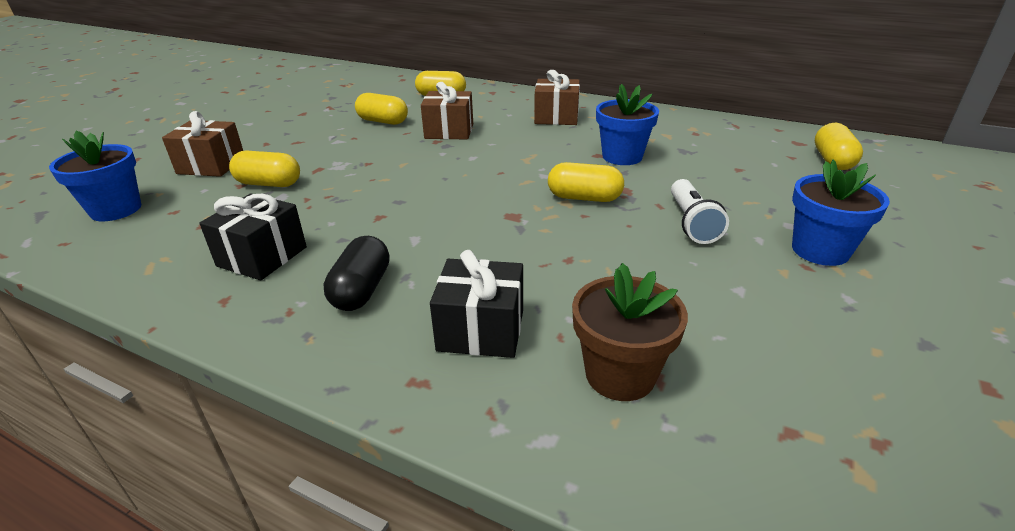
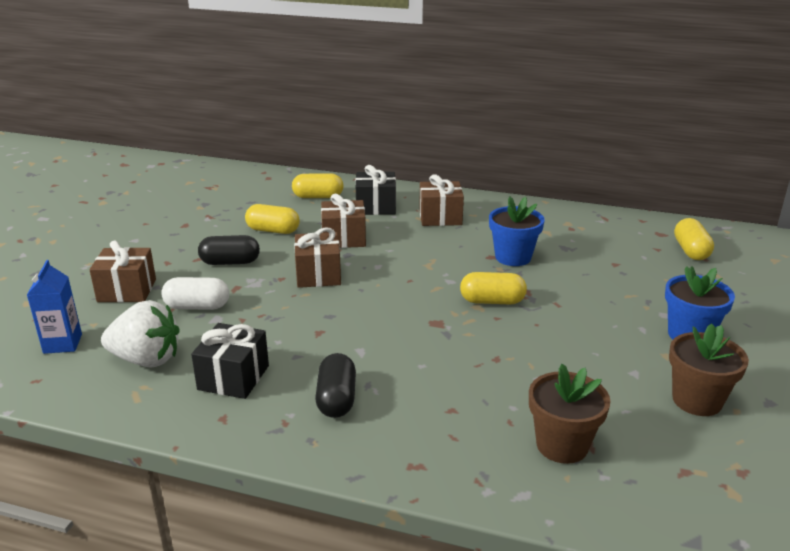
camera: 10 degrees left, 5 degrees down
(116, 210) = (62, 344): blue flower pot -> blue carton
(185, 231) = (146, 359): none -> white strawberry
(269, 184) = (197, 306): yellow capsule -> white capsule
(325, 146) = (230, 262): none -> black capsule
(407, 162) = (318, 275): none -> brown gift
(481, 330) = (447, 422): black gift -> black gift (376, 207)
(691, 223) = (587, 318): white flashlight -> none
(820, 332) = (697, 400): none -> brown flower pot

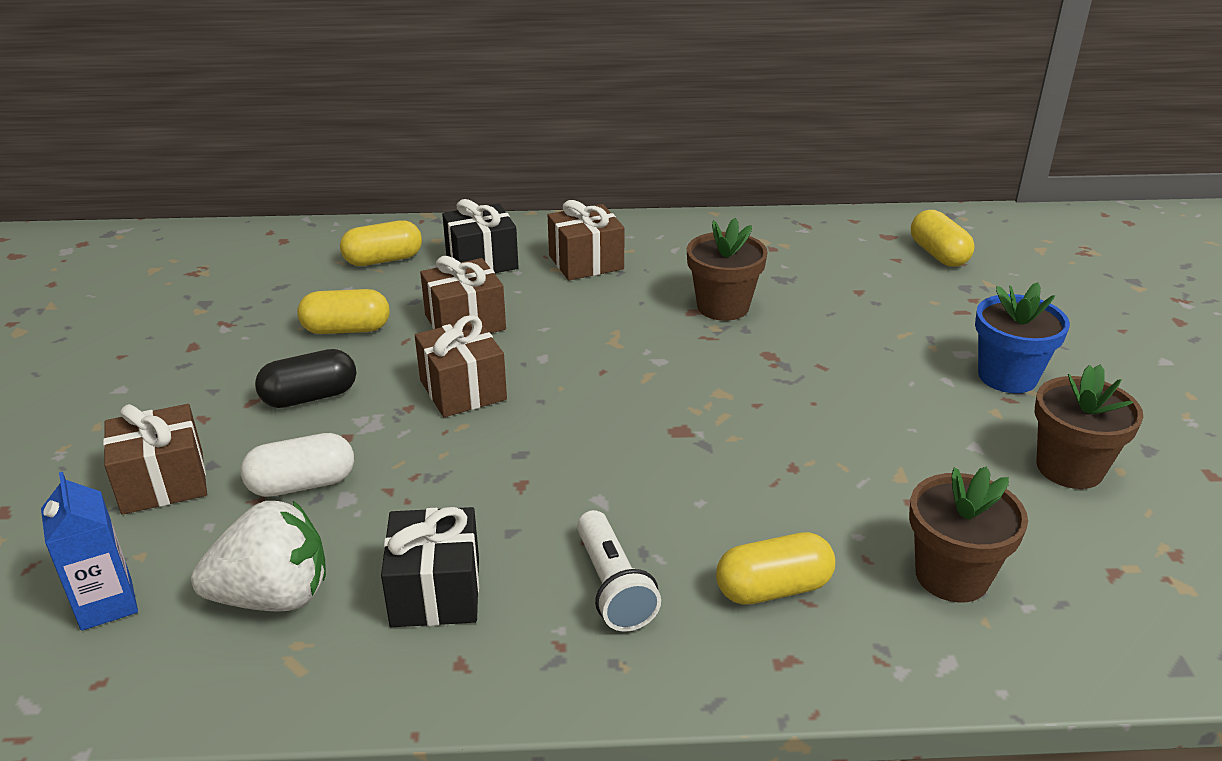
camera: 20 degrees left, 5 degrees up
(336, 399) = (613, 587): black capsule -> white flashlight
(492, 301) = (735, 380): yellow capsule -> yellow capsule (773, 589)
(513, 257) = (723, 307): blue flower pot -> brown flower pot

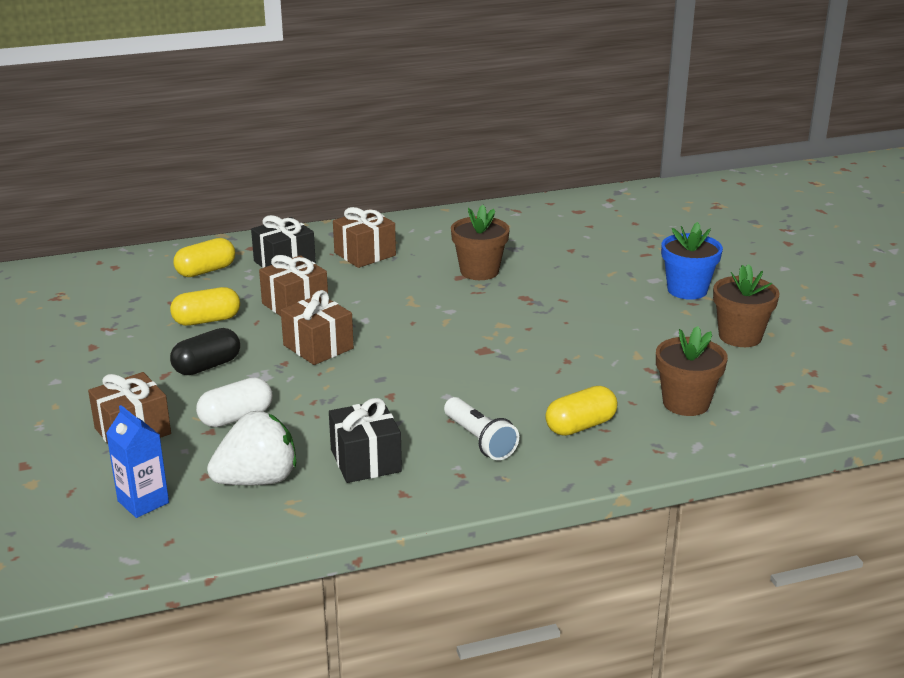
camera: 15 degrees left, 5 degrees down
(938, 254) = (617, 219): yellow capsule -> none

